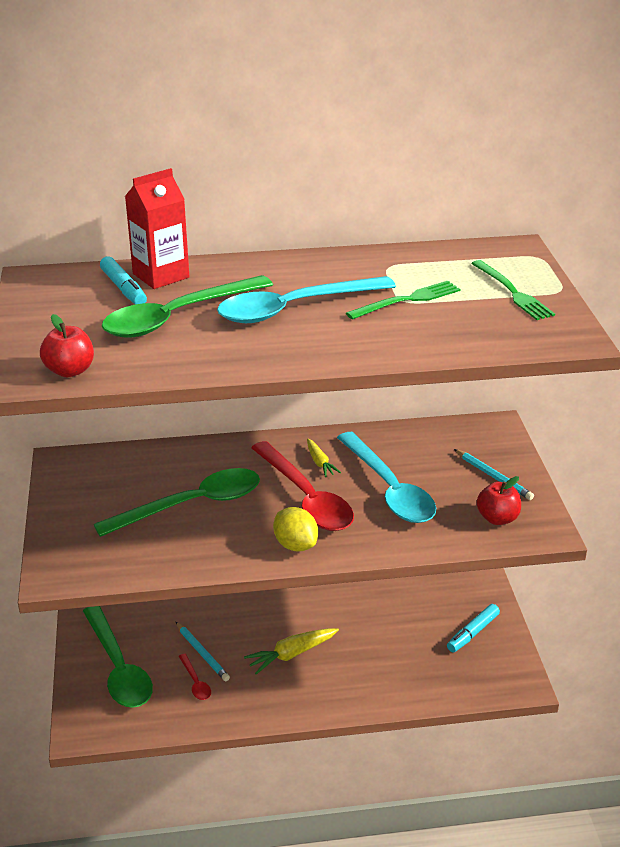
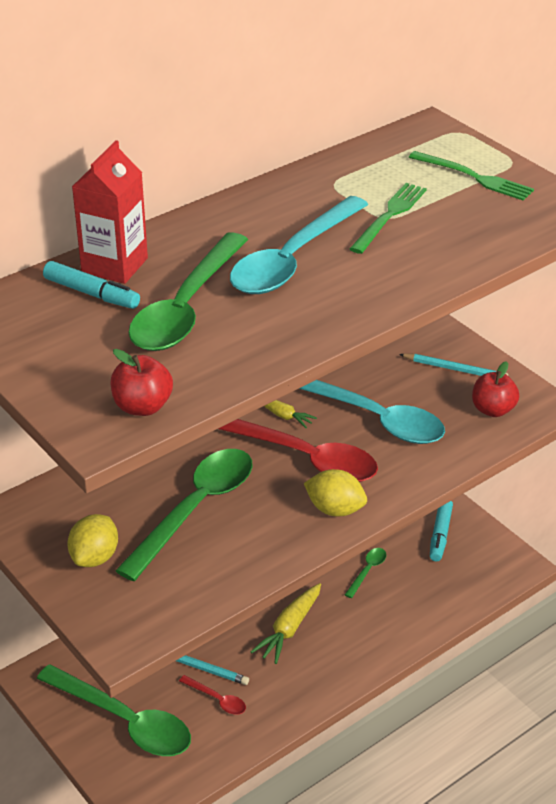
camera: 30 degrees left, 5 degrees up
(91, 510) = (95, 557): none -> yellow lemon
(389, 636) = (367, 571): none -> green spoon

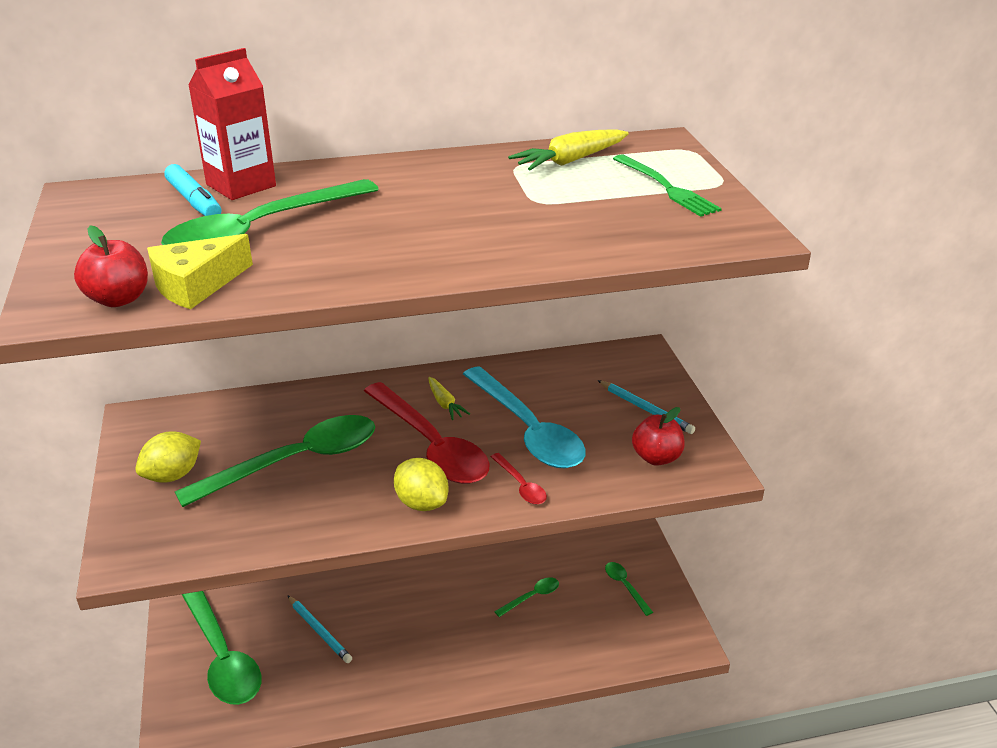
camera: 25 degrees right, 5 degrees down
(192, 374) = (196, 284): none -> yellow cheese
(217, 699) = (312, 667): red spoon -> red spoon (521, 485)
(289, 629) = (423, 625): yellow carrot -> yellow carrot (570, 161)
(293, 259) = (406, 215): turquoise spoon -> none
(389, 216) = (542, 201): green fork -> none
(440, 535) = (625, 586): turquoise marker -> green spoon

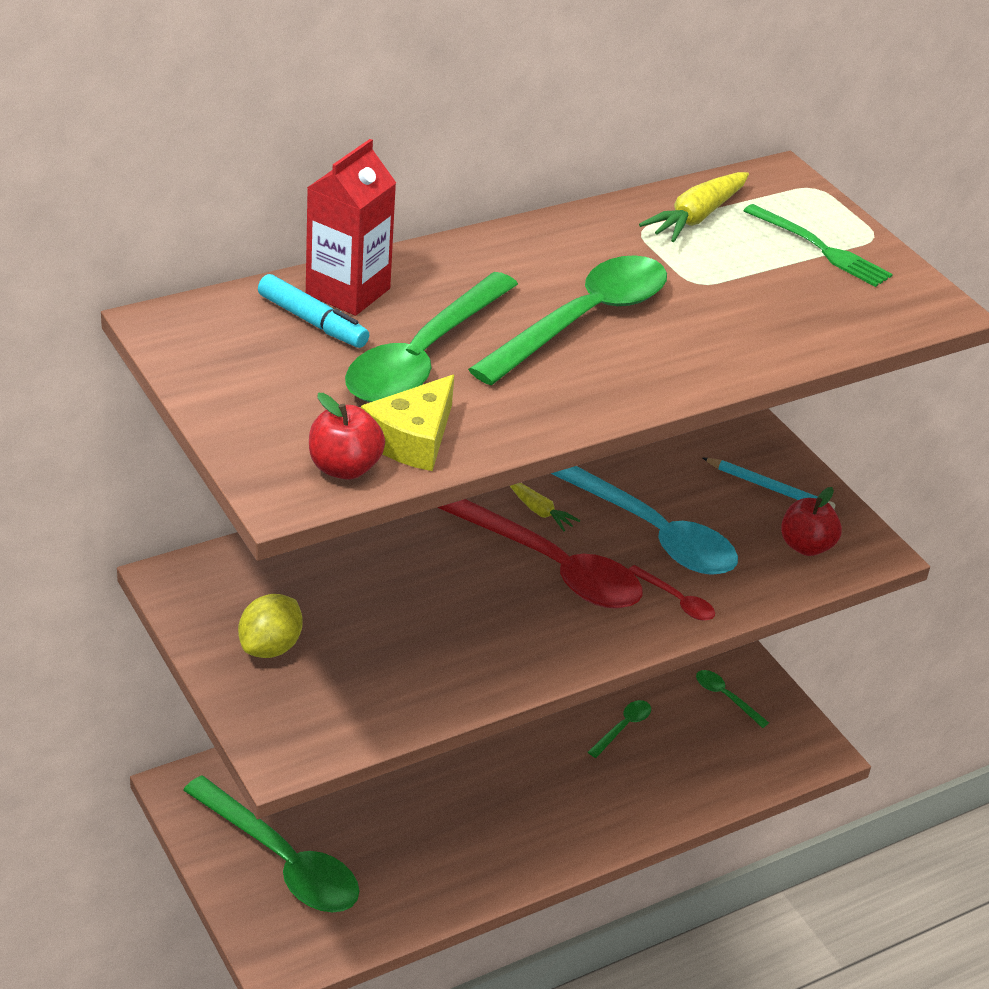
camera: 20 degrees left, 5 degrees up
(295, 462) = (406, 609): green spoon -> green spoon (583, 320)
(319, 631) = (388, 811): turquoise pencil -> none
(422, 503) = (579, 637): yellow lemon -> none

